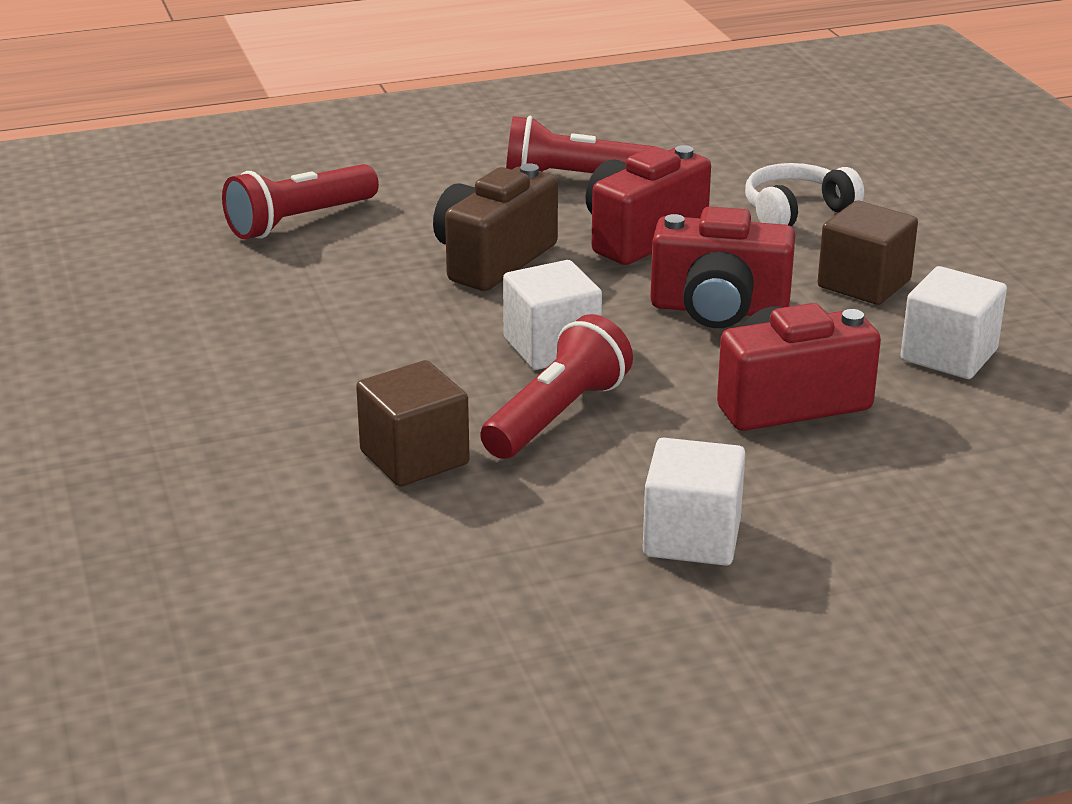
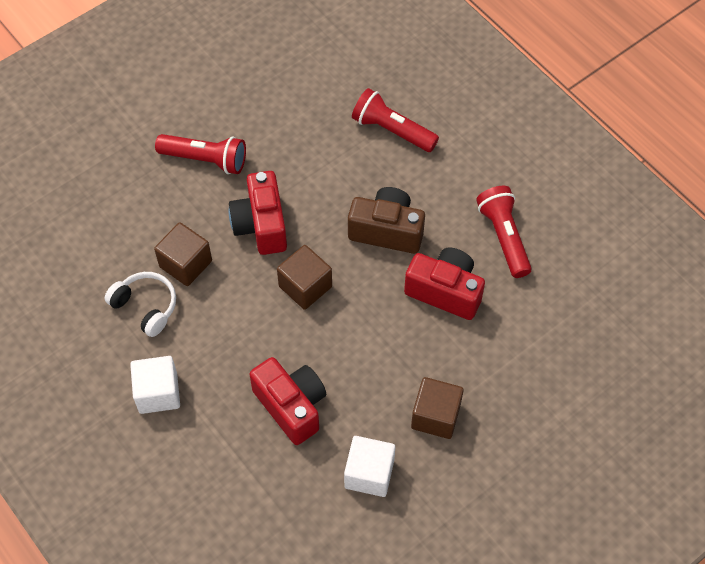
camera: 70 degrees right, 30 degrees up
(551, 347) = (305, 286): white cube -> brown cube
(556, 415) = (241, 308): red flashlight -> red flashlight (205, 159)
(719, 309) = (375, 351): red camera -> red camera (261, 225)
(796, 211) = (513, 362): white headphones -> white headphones (145, 307)

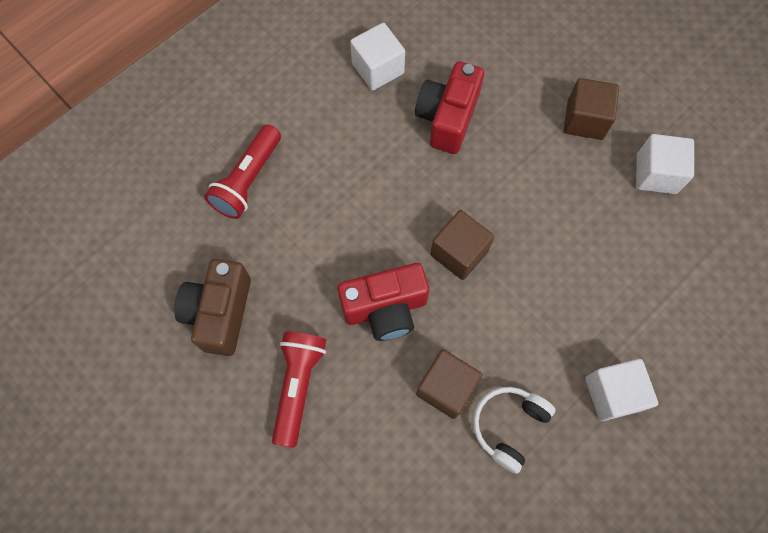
camera: 95 degrees left, 10 degrees up
(291, 406) = (600, 252): red camera -> none
(387, 231) = (380, 177): brown camera -> brown camera (220, 313)
(503, 237) = (378, 69): red flashlight -> white cube

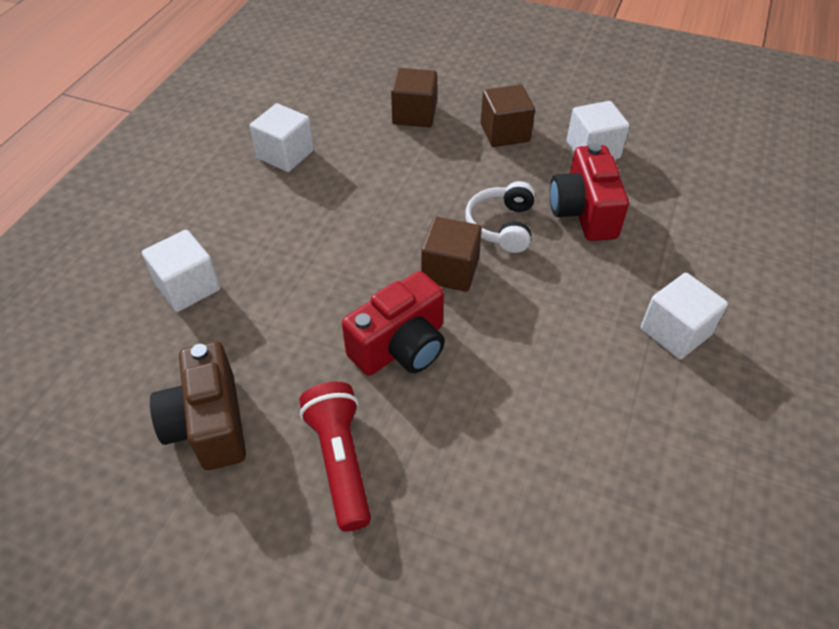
camera: 25 degrees left, 20 degrees down
(248, 180) = (188, 287): red flashlight -> white cube
(446, 388) = (508, 394): brown cube -> brown cube (414, 114)
(447, 118) = (376, 170): red camera -> red camera (583, 212)
(508, 426) = (595, 403): white headphones -> white headphones (502, 226)

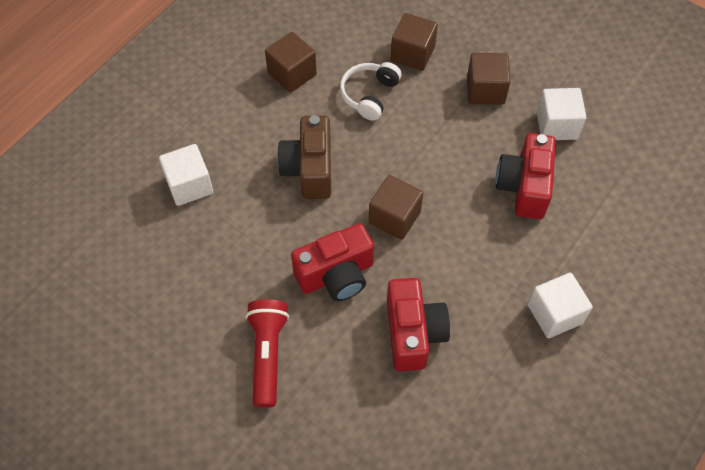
camera: 15 degrees right, 10 degrees up
(209, 424) = (183, 303): brown camera -> brown camera (309, 169)
(285, 154) = (292, 74): white cube -> brown cube
(502, 226) = (450, 185): white headphones -> white headphones (369, 95)
(518, 391) = (413, 333): none -> red camera

